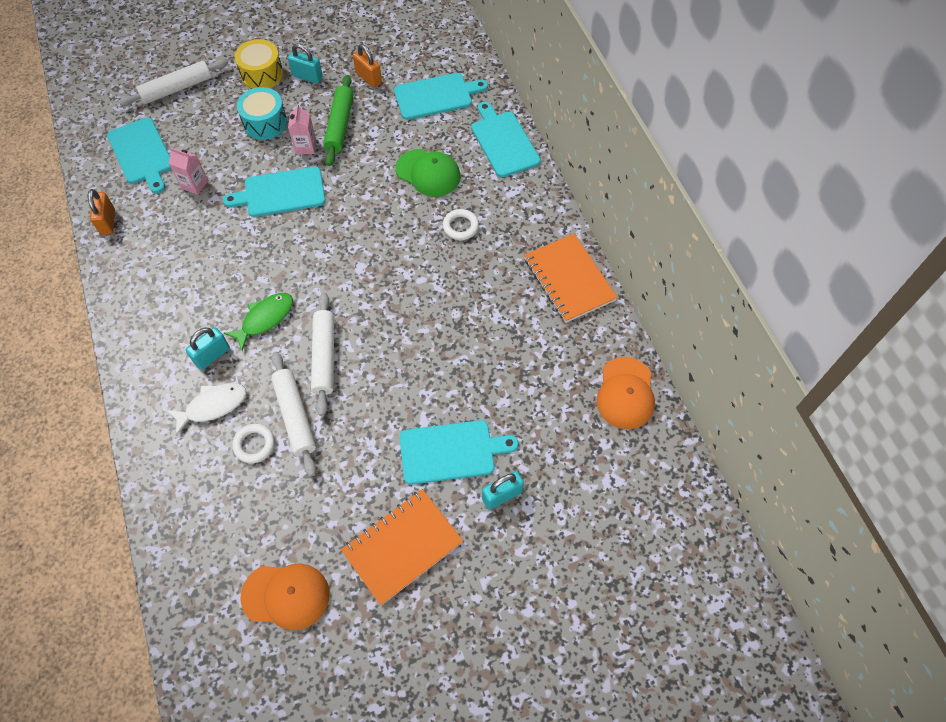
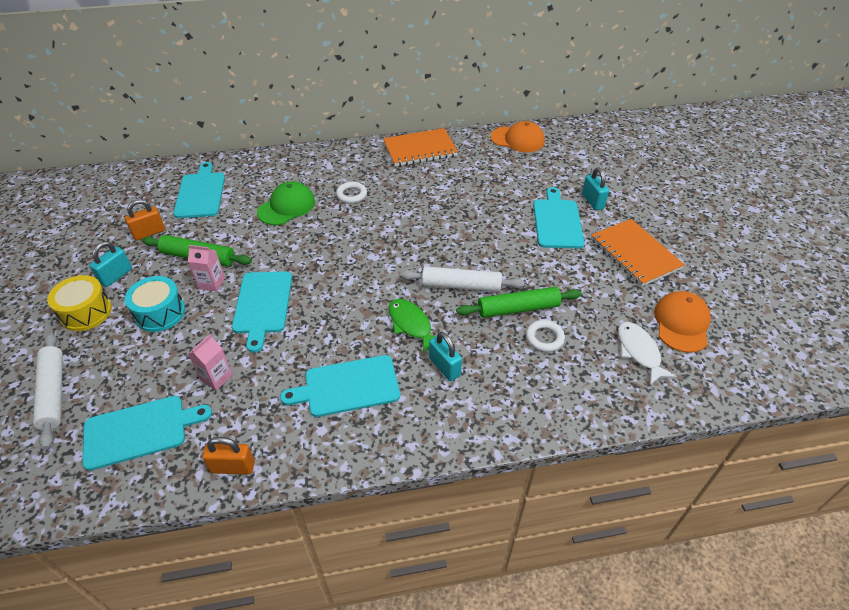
camera: 80 degrees left, 15 degrees down
(213, 406) = (501, 368): white fish -> white fish (639, 351)
(295, 416) = (518, 309): white rolling pin -> green rolling pin
(503, 142) = (274, 163): turquoise cutting board -> turquoise cutting board (347, 386)

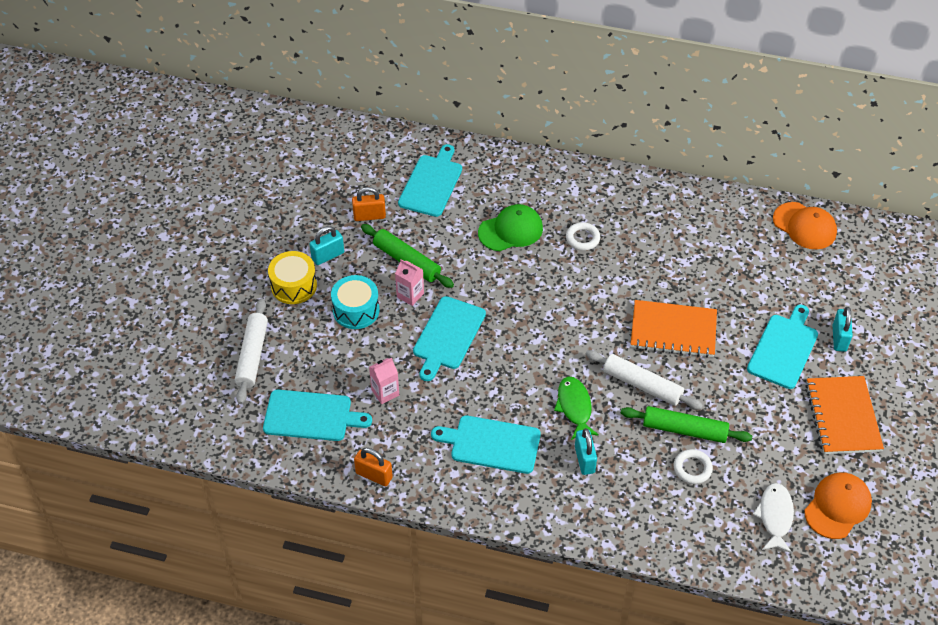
camera: 25 degrees right, 5 degrees up
(420, 149) = (684, 203): orange notebook -> orange notebook (673, 331)

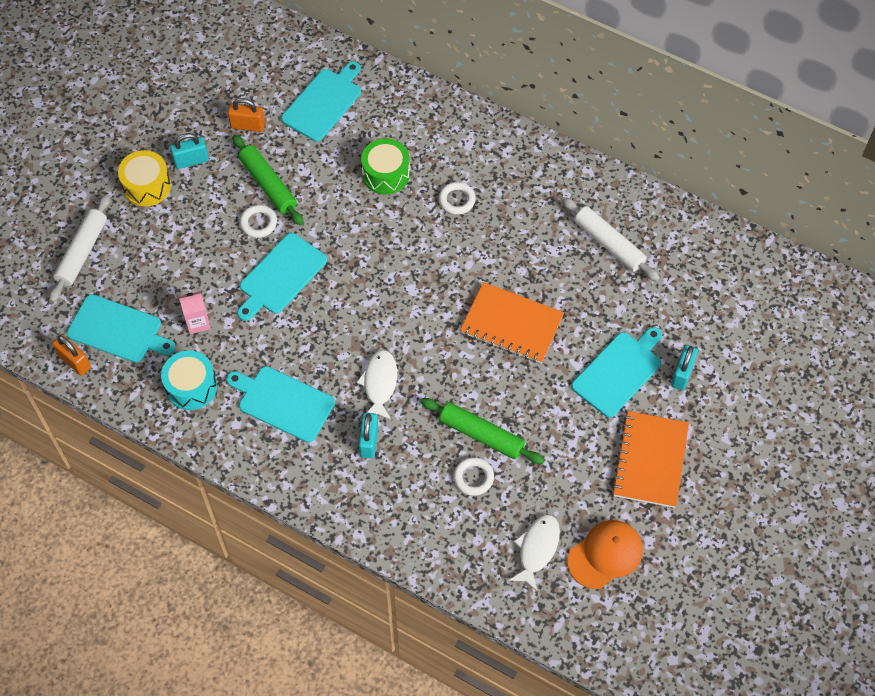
camera: 15 degrees right, 10 degrees up
(356, 310) = (199, 227): turquoise drum -> turquoise drum (191, 387)
(374, 475) = (157, 407): orange padlock -> orange padlock (74, 362)
(410, 295) = (258, 223): pink carton -> white ring
(510, 230) = (386, 174): green cap -> green drum
(574, 407) = (379, 383): green fish -> white fish
(642, 385) = (457, 376): white rolling pin -> white rolling pin (609, 244)
(804, 226) = (697, 239): orange cap -> none

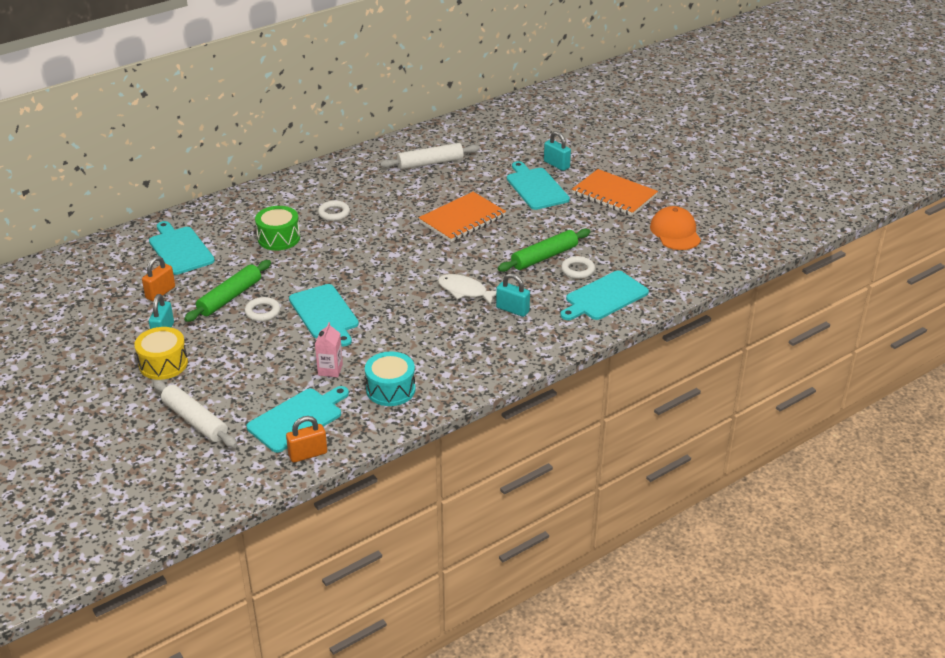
camera: 65 degrees left, 25 degrees down
(268, 184) = (230, 297): green rolling pin -> green rolling pin turned 45 degrees counterclockwise
(283, 402) = (445, 343): turquoise cutting board -> turquoise cutting board (604, 297)
(537, 549) = (654, 258): white fish -> none

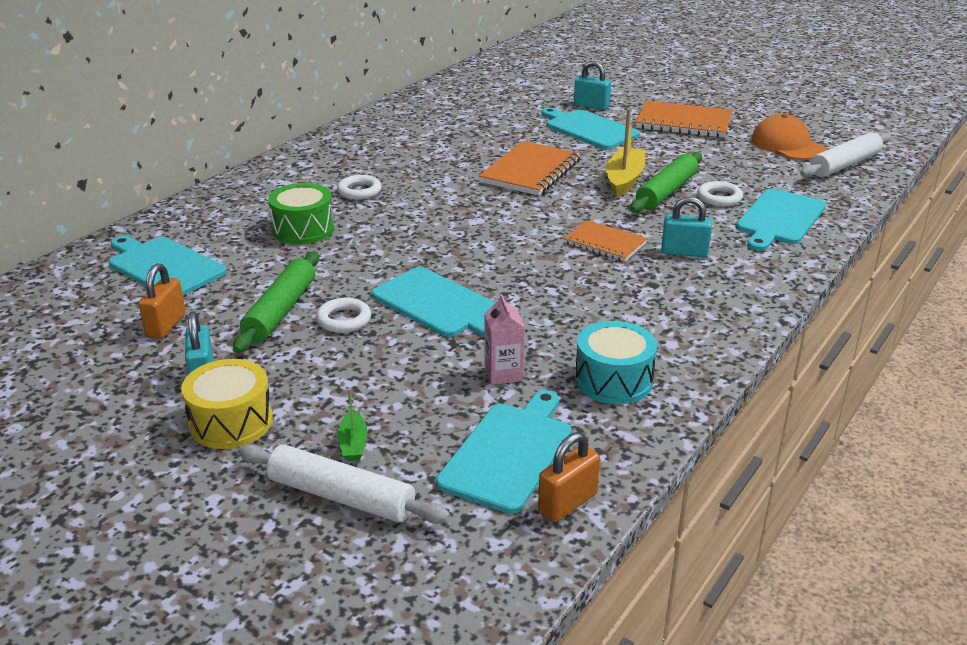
camera: 20 degrees left, 5 degrees down
(219, 392) = (353, 443): none -> green boat
(430, 163) = (441, 125): white rolling pin -> white rolling pin (844, 164)
(465, 291) = (604, 243): white fish -> orange notebook
(523, 240) = (624, 180): none -> yellow boat

